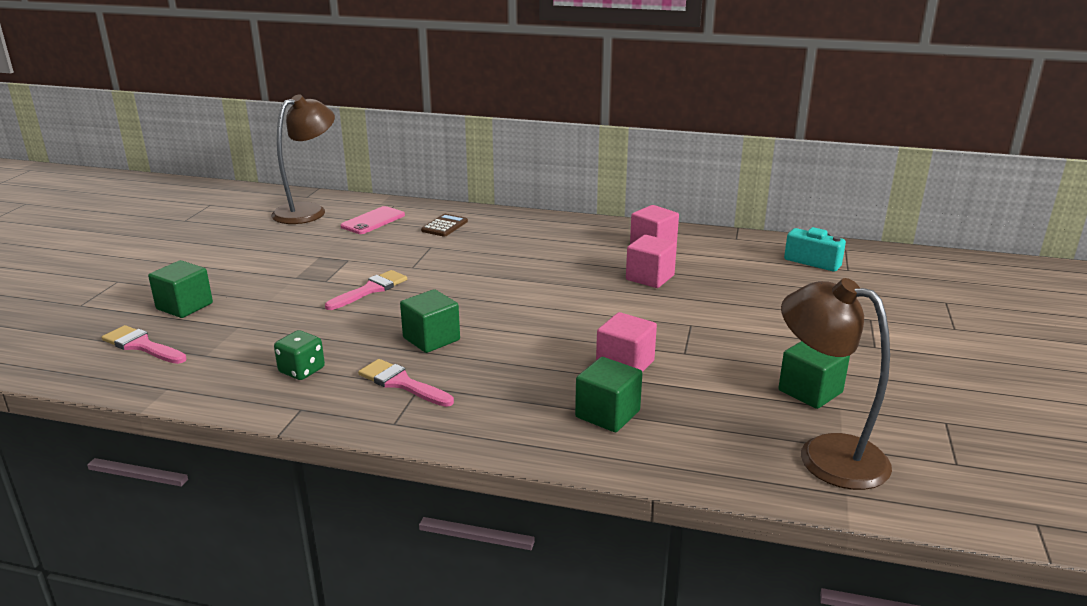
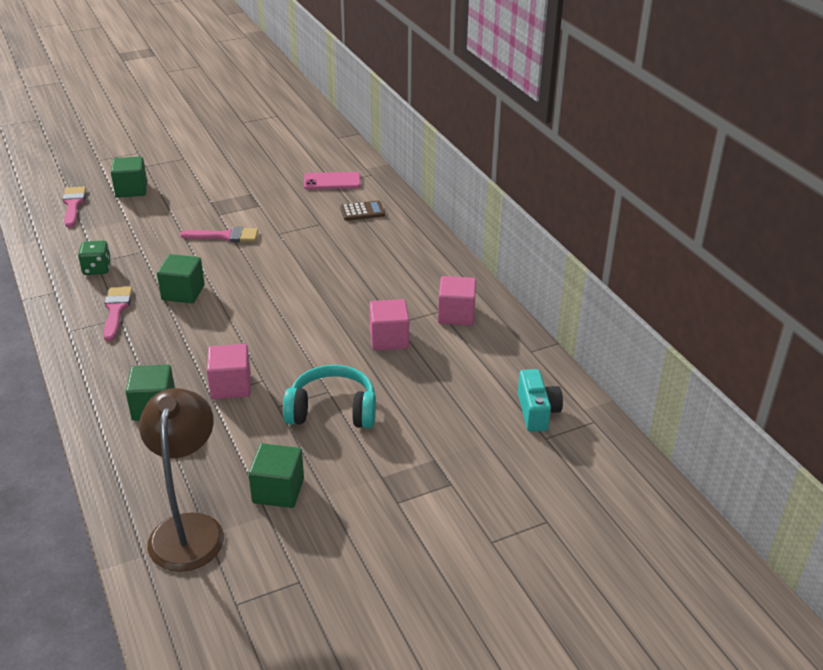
camera: 50 degrees right, 10 degrees up
(308, 211) = (315, 151): brown lamp -> none
(720, 331) = (332, 410): none -> turquoise headphones

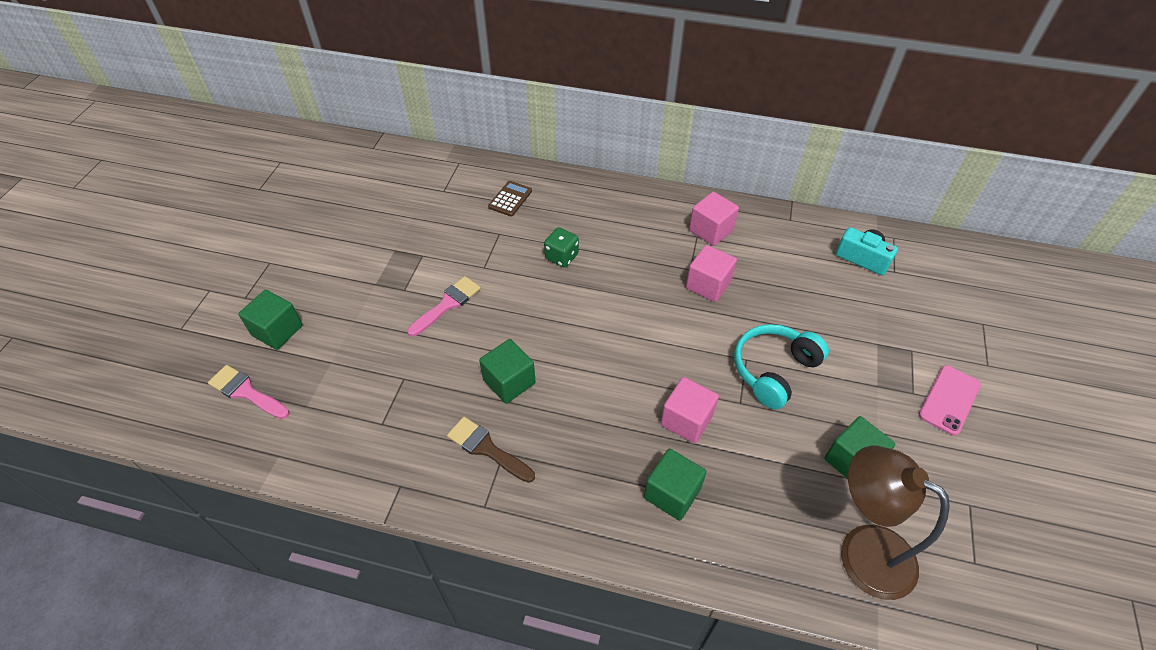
camera: 50 degrees left, 15 degrees up
(97, 269) = (395, 429): green dice -> green dice (561, 257)
(116, 310) = (487, 448): pink brush -> brown brush
(332, 181) = (441, 190): pink phone -> pink phone (949, 400)

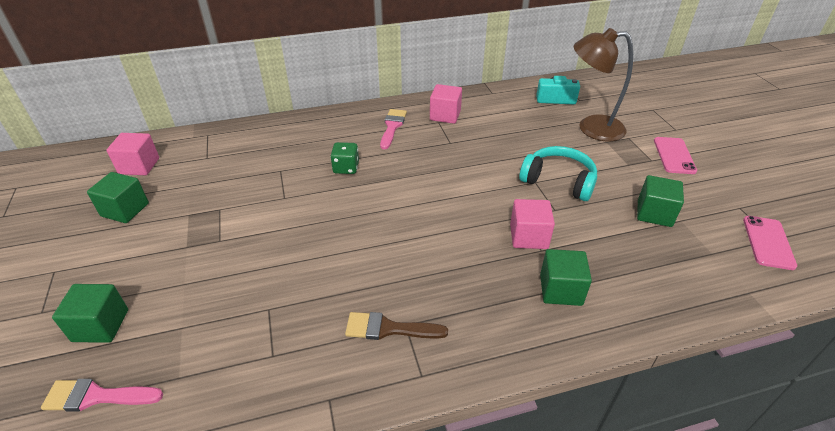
camera: 30 degrees left, 10 degrees down
(447, 304) = (270, 236): pink brush -> pink brush (392, 127)
(509, 382) = (369, 270): green cube -> green cube (125, 210)
(510, 199) = (272, 145): brown calculator -> none
(708, 285) = (471, 147): pink cube -> pink cube (139, 166)
(773, 370) = (558, 181): turquoise headphones -> turquoise headphones turned 105 degrees clockwise
(862, 550) = (710, 264): brown lamp -> brown lamp (591, 128)
(962, 563) = (768, 242): none -> pink phone

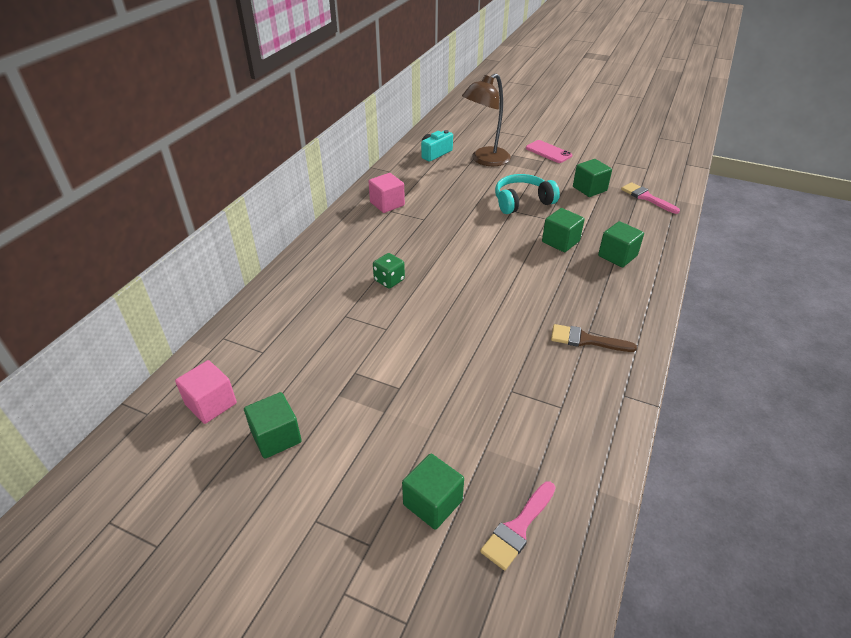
camera: 50 degrees left, 0 degrees up
(389, 329) = (586, 340): brown brush -> brown brush turned 60 degrees clockwise
(392, 127) = (366, 233): pink brush -> pink brush (646, 197)
(528, 236) = (560, 241): pink cube -> green cube
(768, 242) = (648, 172): pink phone -> none

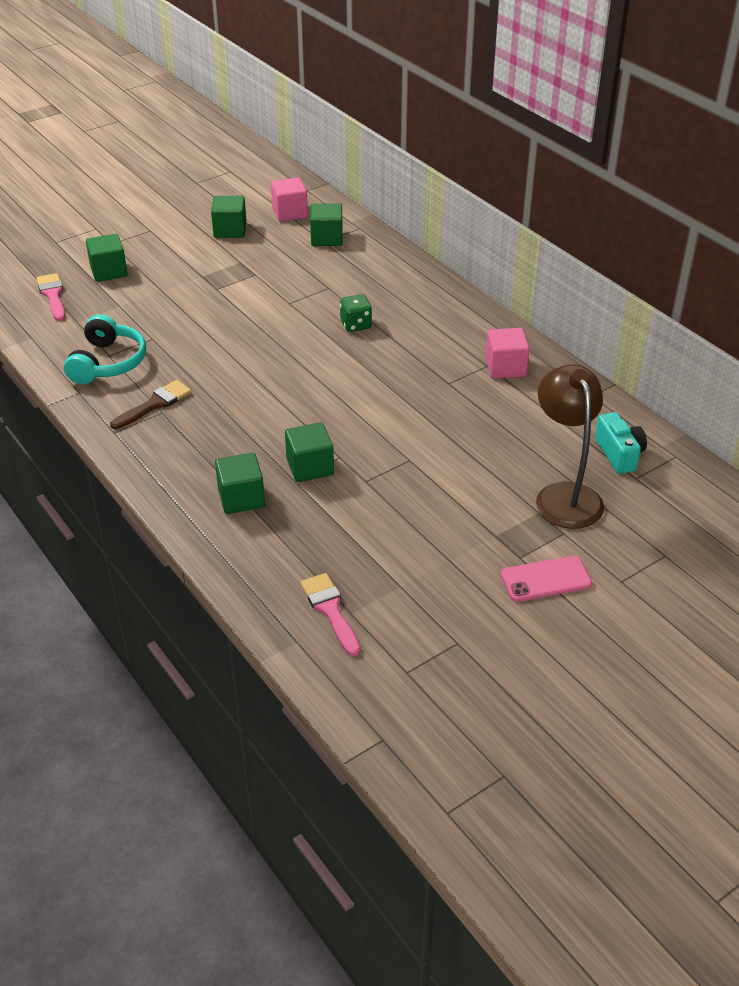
camera: 120 degrees right, 0 degrees up
(522, 202) = (421, 478): turquoise headphones -> turquoise headphones (108, 363)
(589, 189) = (401, 562): green cube -> green cube (326, 238)
(646, 197) = (330, 610): pink brush -> pink brush turned 105 degrees counterclockwise

